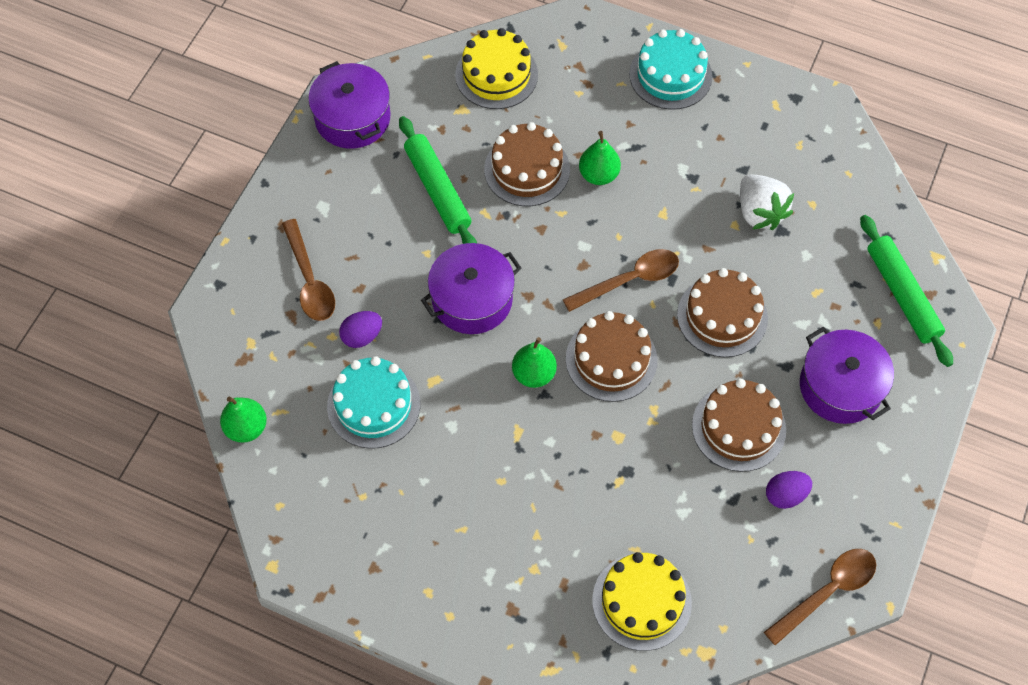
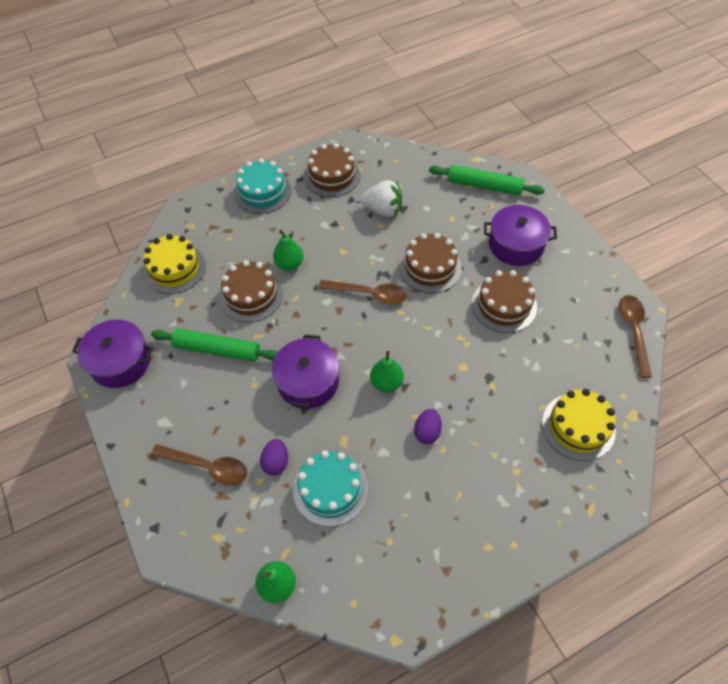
camera: 50 degrees left, 5 degrees down
(611, 359) = (411, 337): brown cake -> brown cake (332, 176)
(630, 280) = (369, 294): brown spoon -> brown spoon turned 90 degrees clockwise
(785, 495) = (561, 311): purple egg -> purple egg (427, 432)

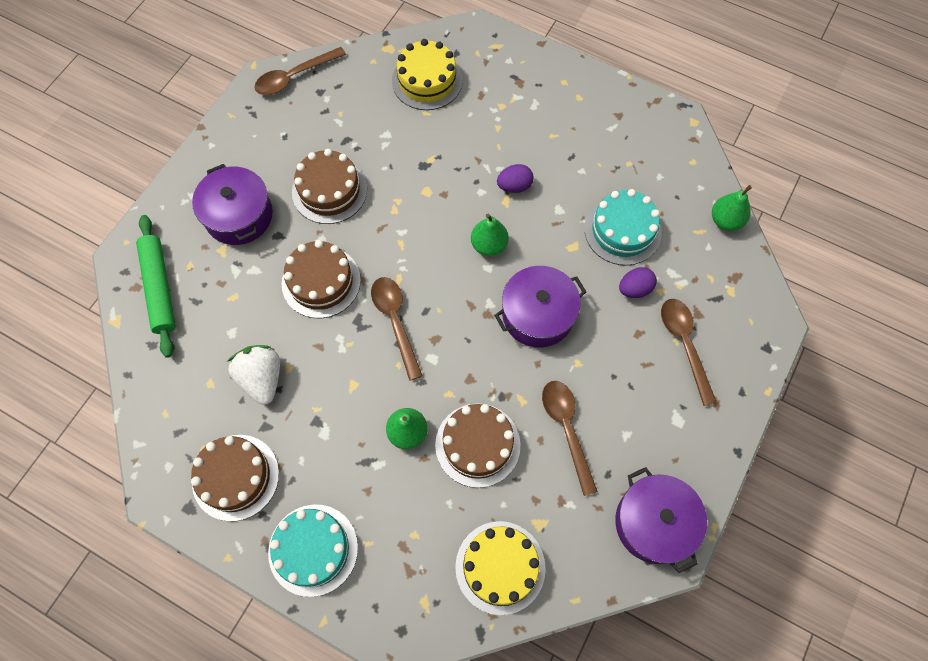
camera: 125 degrees left, 10 degrees up
(217, 350) = (566, 429): green rolling pin -> brown spoon

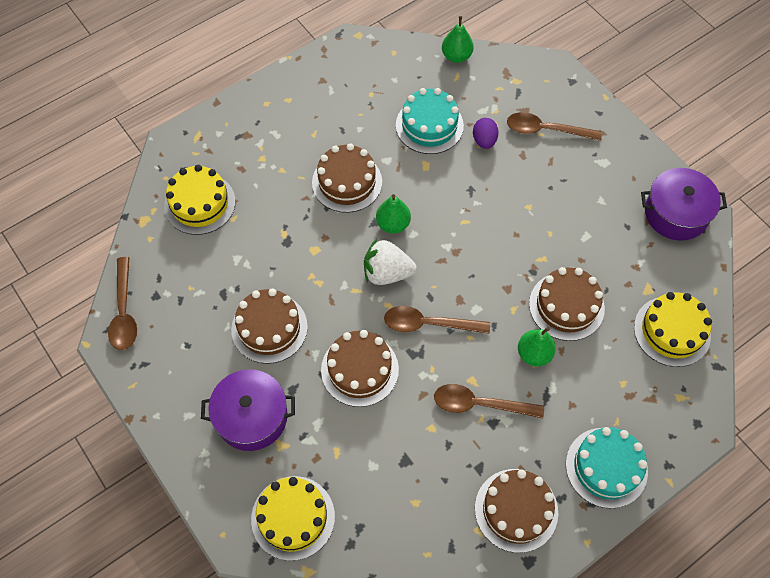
camera: 65 degrees left, 5 degrees down
(159, 288) = (293, 517): green rolling pin -> yellow cake
(262, 378) = (431, 454): white strawberry -> white strawberry (387, 273)
(514, 186) = (347, 182): purple egg -> brown cake
(538, 315) = (474, 216): purple pot -> none
(566, 429) = (580, 238): brown spoon -> brown spoon (479, 404)

